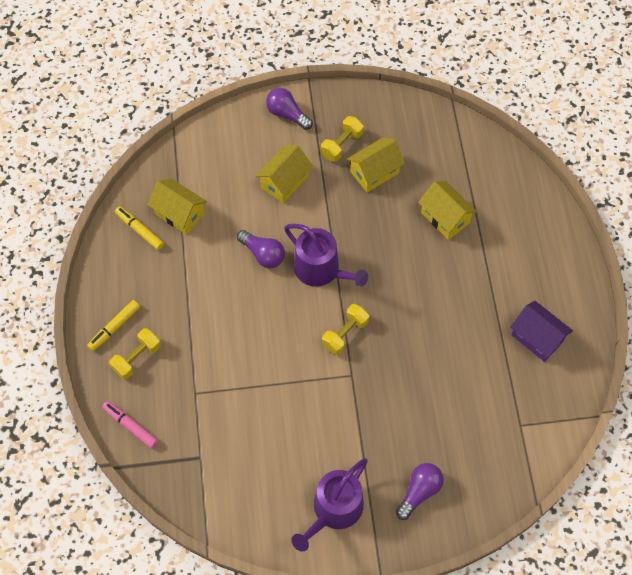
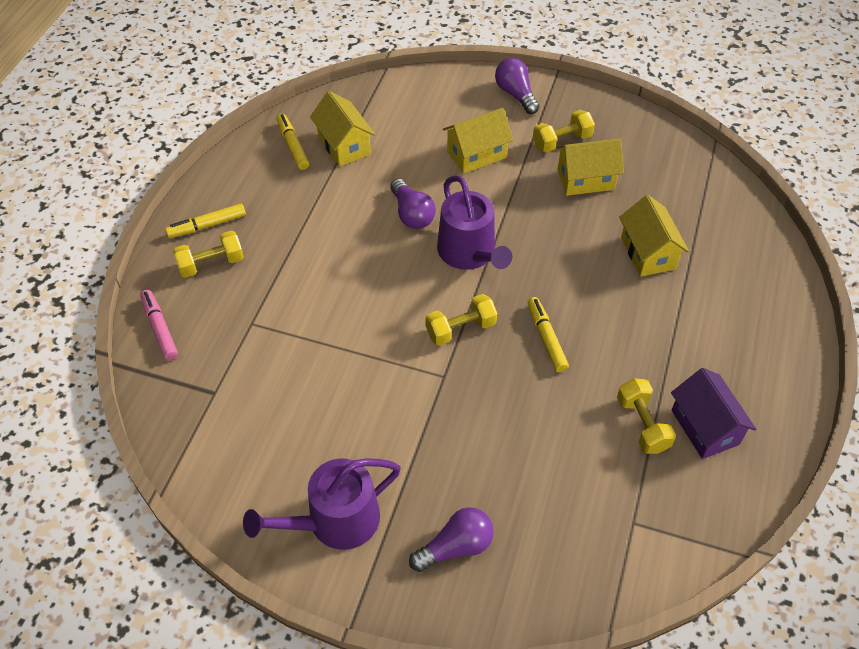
camera: 25 degrees right, 10 degrees down
(406, 316) = (546, 338): none -> yellow marker
(497, 353) = (642, 424): none -> yellow dumbbell

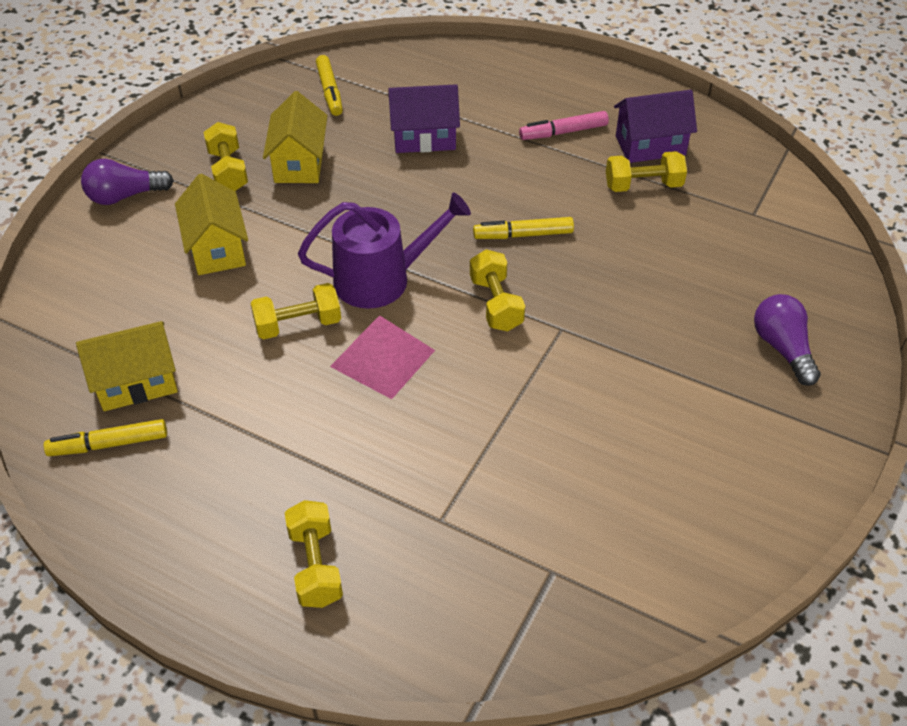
camera: 80 degrees left, 5 degrees down
(160, 328) = (425, 640): pink marker -> pink marker (563, 132)
(207, 225) = (234, 568): yellow marker -> yellow marker (329, 91)
(335, 521) = (752, 451): purple watering can -> none
(389, 267) = (383, 358): none -> pink pyramid
(412, 214) = (298, 325): purple light bulb -> yellow dumbbell
(648, 253) = (424, 138): yellow house -> purple house

